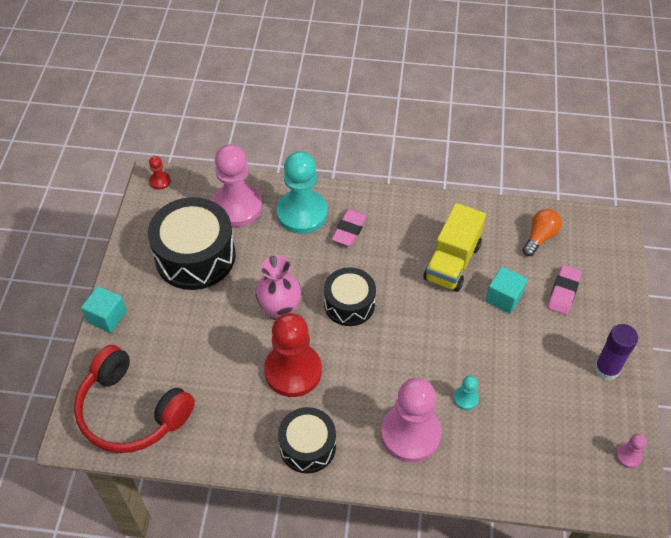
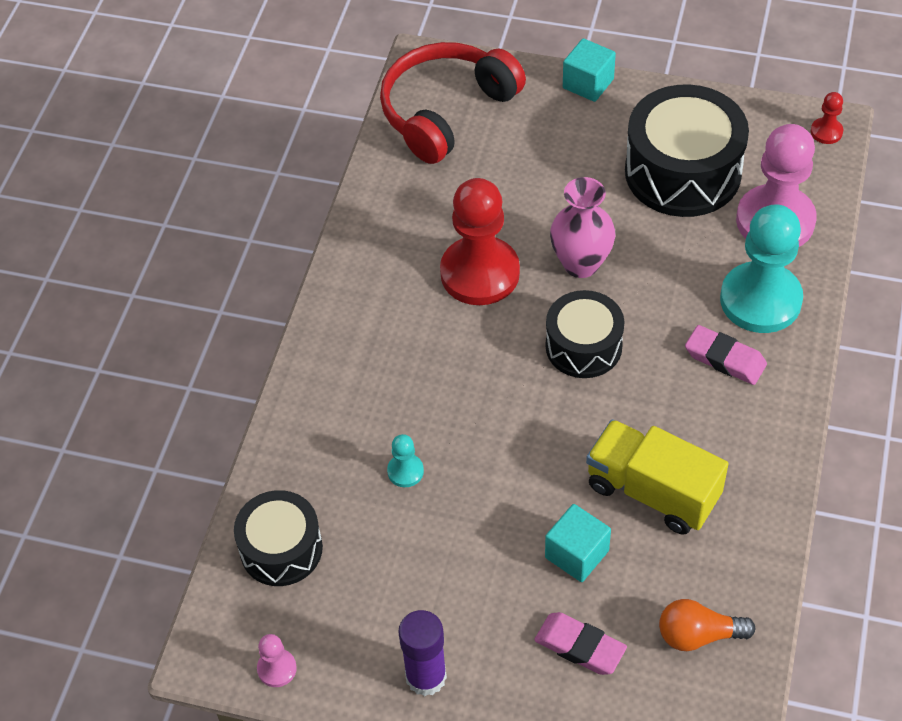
camera: 100 degrees right, 0 degrees up
(307, 446) = (366, 282): black drum -> black drum (281, 549)
(410, 434) = (363, 397): pink pawn -> none
(540, 237) = (698, 635): orange light bulb -> orange light bulb turned 135 degrees clockwise

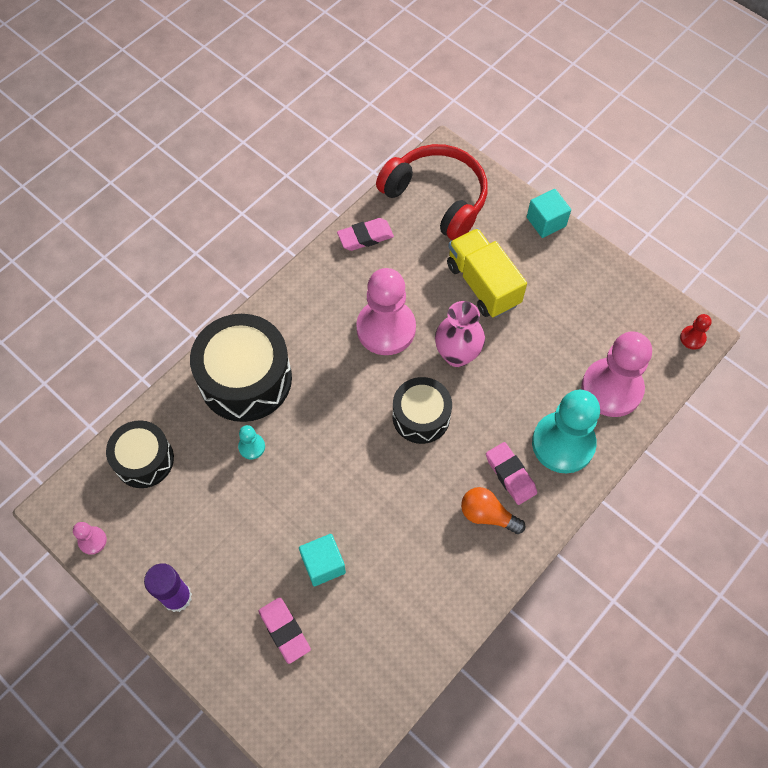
camera: 25 degrees right, 10 degrees up
(389, 187) = (365, 237): none -> pink eraser
(446, 111) = (437, 198): red headphones -> red headphones turned 60 degrees clockwise
(480, 273) = (386, 328): red pawn -> pink pawn
(652, 492) = (400, 546): yellow truck -> yellow truck (483, 284)
(683, 172) = (570, 320): black drum -> black drum (245, 379)
(698, 635) = (365, 666): orange light bulb -> orange light bulb (487, 515)

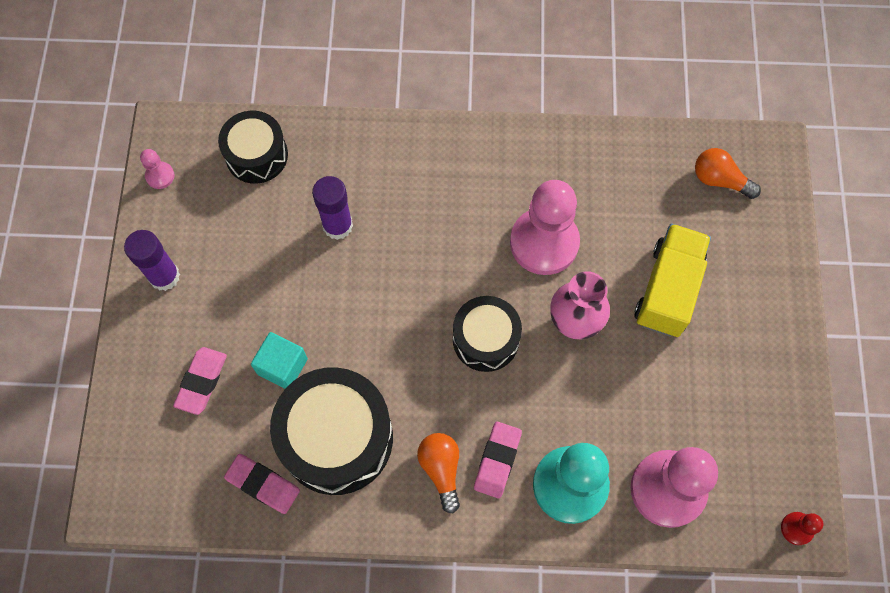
camera: 50 degrees right, 5 degrees up
(245, 379) = (393, 170): black drum -> black drum (336, 438)
(252, 447) = (337, 225): turquoise pawn -> purple glue stick
(365, 237) = (619, 153): pink eraser -> pink eraser (263, 484)
(437, 198) = (719, 180): red headphones -> orange light bulb
(546, 222) = (791, 295): turquoise cube -> none

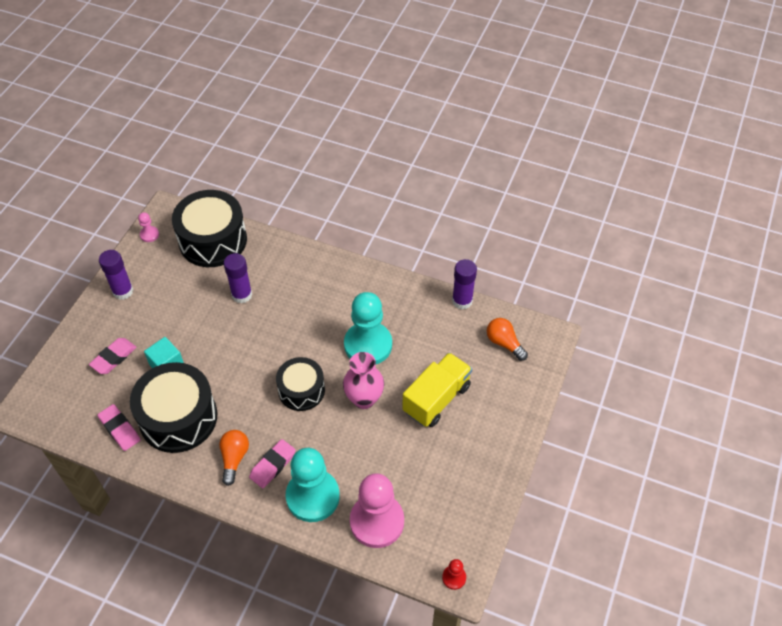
camera: 20 degrees right, 15 degrees down
(256, 155) = (213, 240): black drum -> black drum, size x1.63
(544, 242) = (368, 345): pink pawn -> turquoise pawn
(639, 136) = (462, 301): none -> purple glue stick

